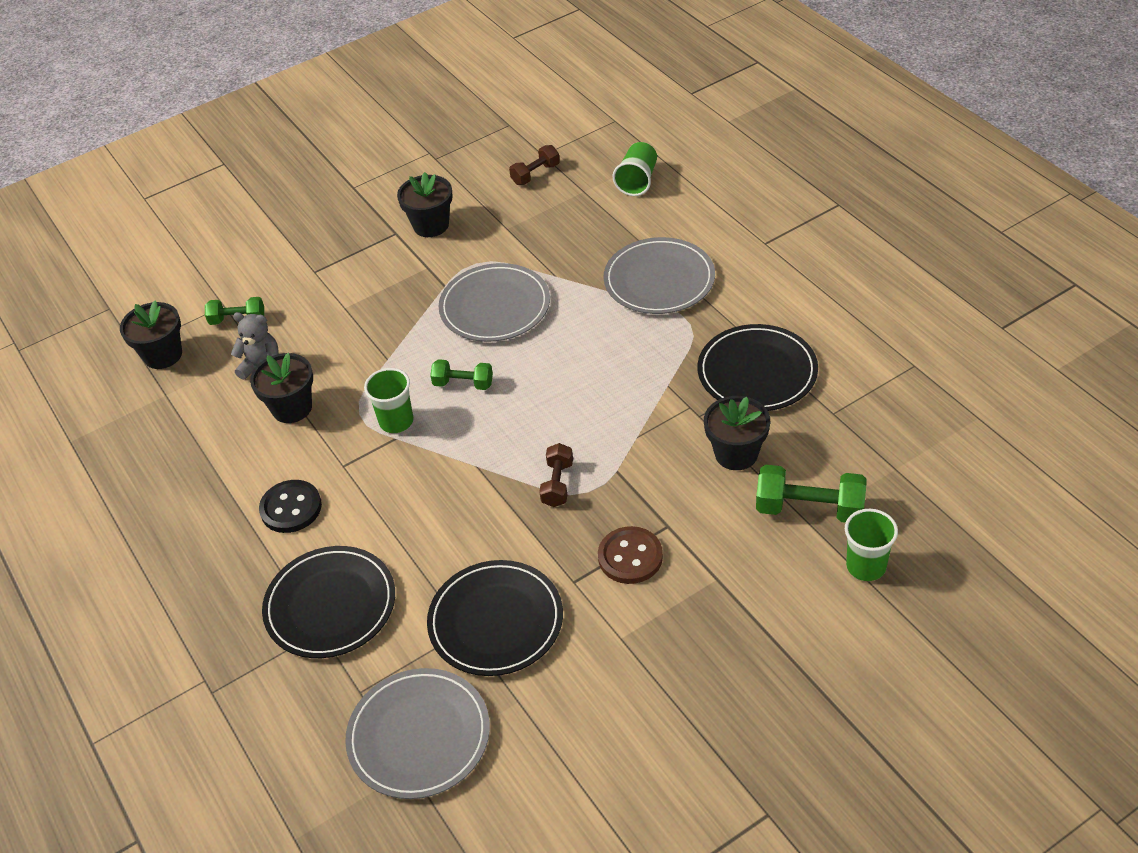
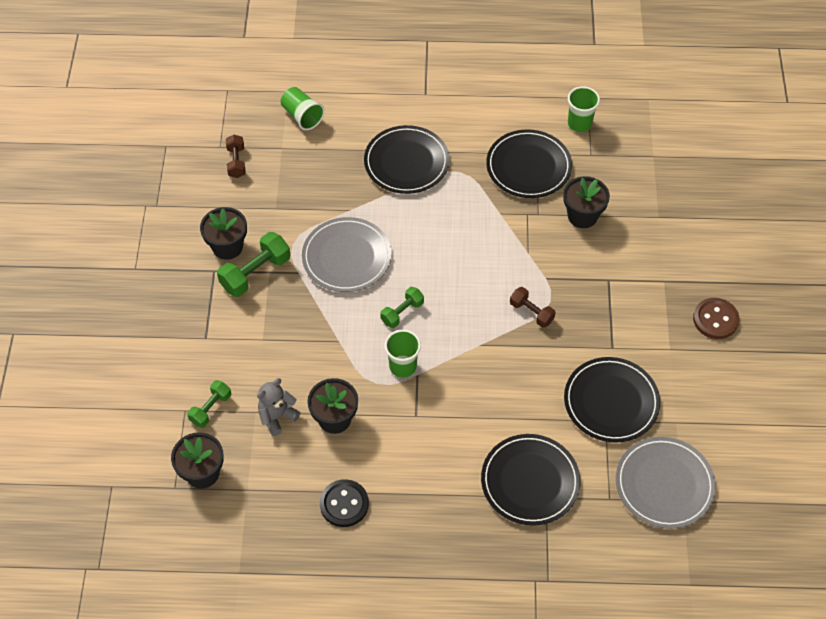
camera: 60 degrees left, 10 degrees up
(291, 508) = (428, 463): black button -> black button (344, 504)
(630, 557) = (616, 310): brown button -> brown button (715, 319)
(659, 280) = (406, 162): grey plate -> black plate
(809, 509) = (650, 210): green dumbbell -> green dumbbell (255, 273)
(866, 566) = (708, 213): green cup -> green cup (579, 123)

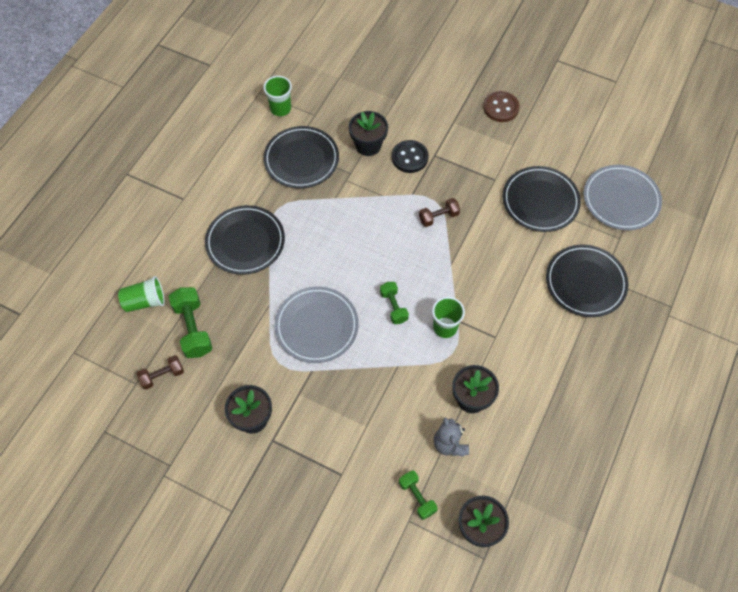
camera: 65 degrees left, 5 degrees up
(236, 162) = (162, 376): brown dumbbell -> brown dumbbell turned 45 degrees counterclockwise
(255, 273) = (294, 406): green dumbbell -> green dumbbell (193, 329)
(344, 504) = (554, 423): black button -> black button (409, 157)

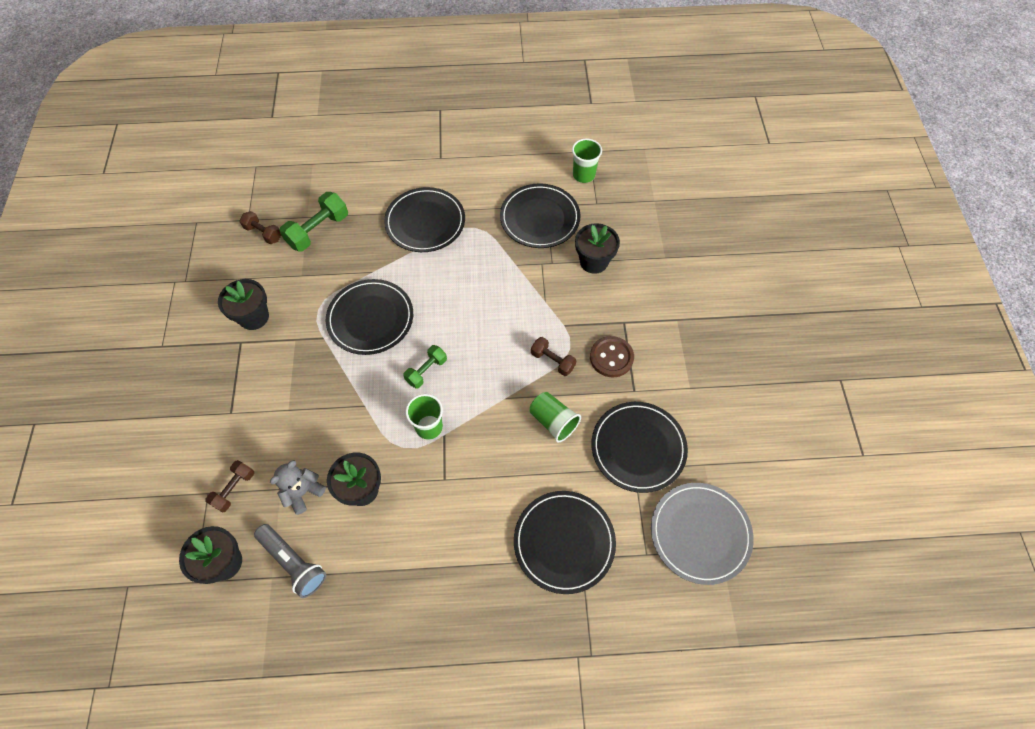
camera: 60 degrees right, 0 degrees up
(145, 301) = (326, 185): green cup -> green cup (553, 421)
(316, 326) = (370, 318): grey plate -> black plate
(409, 157) = (605, 302): black button -> none
(417, 497) = (234, 489): green dumbbell -> brown dumbbell
(501, 108) = (730, 354): brown button -> brown button (611, 357)
(506, 474) = (293, 562): none -> grey flashlight

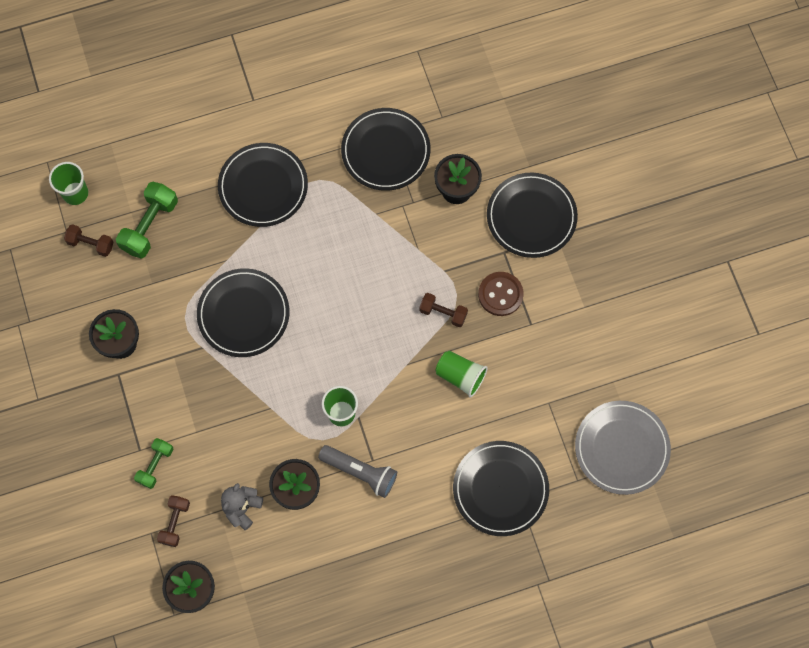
camera: 15 degrees left, 10 degrees up
(293, 562) = (258, 573): grey flashlight -> grey flashlight (360, 472)
(426, 371) = (320, 356): green dumbbell -> green dumbbell (155, 465)
(583, 175) = (419, 84): green cup -> green cup (75, 193)
(638, 448) = (547, 381): black plate -> black plate (531, 217)

